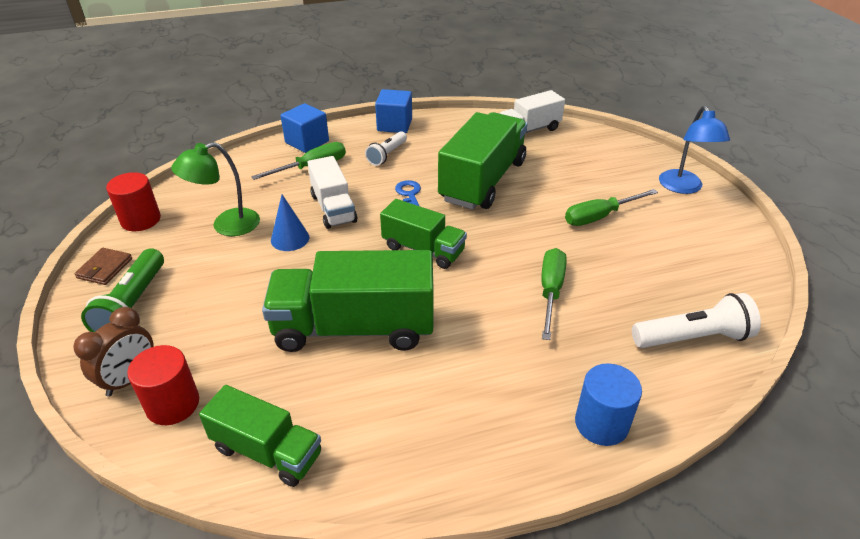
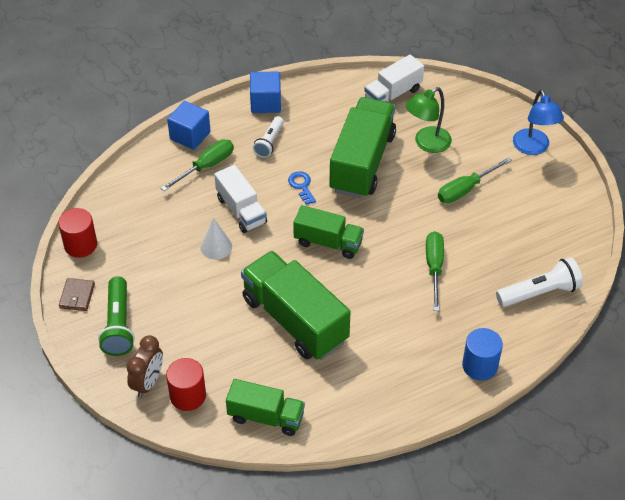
camera: 10 degrees left, 10 degrees up
(226, 225) = (157, 241): green lamp -> green lamp (427, 144)
(290, 239) = (216, 246): blue cone -> white cone
(354, 328) = (294, 320): green truck -> green truck turned 60 degrees clockwise

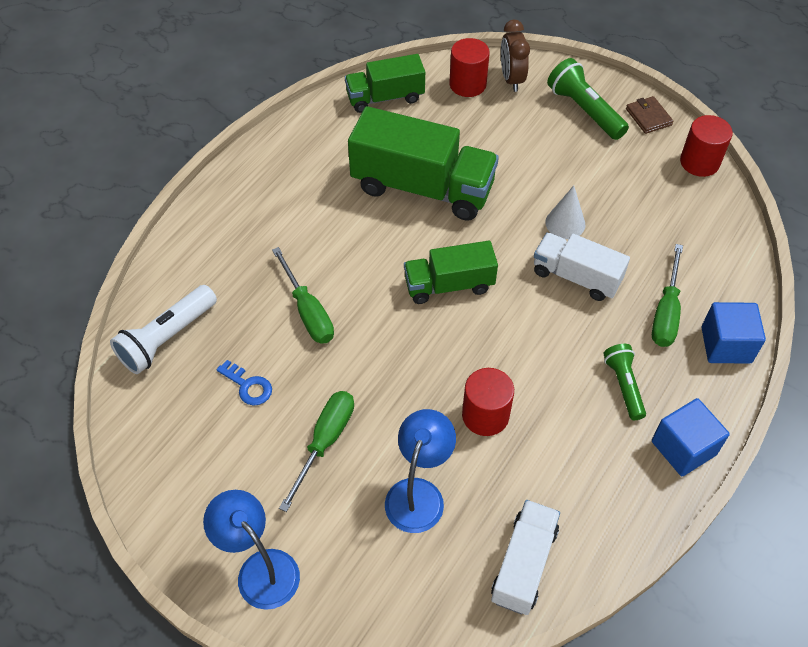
camera: 150 degrees right, 5 degrees up
(269, 142) = (623, 385): white flashlight -> green flashlight
(301, 186) = (534, 342): blue key -> blue key (248, 386)
(362, 162) = (485, 415): green truck -> red cylinder
(427, 144) = (418, 493): green lamp -> blue lamp
(480, 366) = (203, 226): blue cylinder -> none

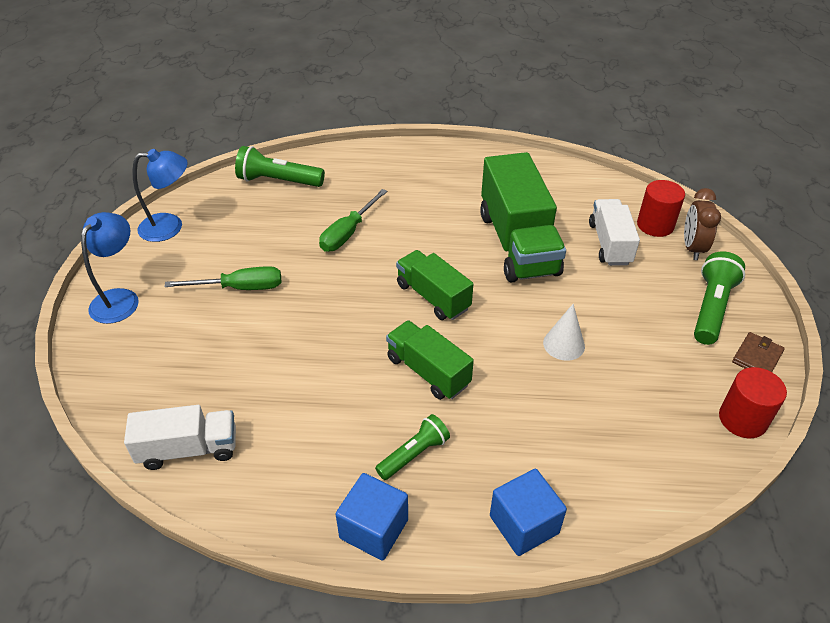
camera: 60 degrees right, 10 degrees down
(167, 338) = (278, 181): white flashlight -> green flashlight
(248, 386) = (264, 232): blue key -> none
(385, 97) = (588, 188): green truck -> green truck (428, 371)
(418, 493) = (223, 357): blue lamp -> blue lamp (170, 227)
(485, 415) = (319, 369): red cylinder -> none
(511, 79) = (692, 248): brown clock -> brown clock turned 45 degrees counterclockwise
(576, 277) = (509, 374): white truck -> white truck (609, 244)
(666, 312) = (524, 458): green screwdriver -> none

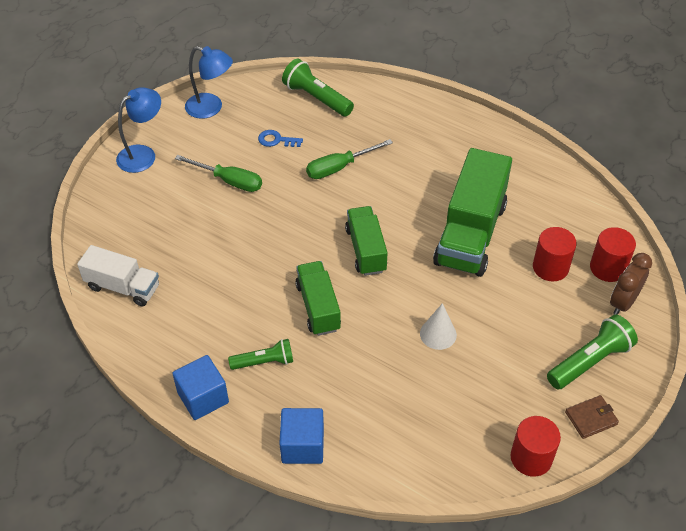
camera: 30 degrees right, 5 degrees up
(264, 231) = (276, 140): none -> blue key
(609, 244) = (550, 267): white truck -> red cylinder

